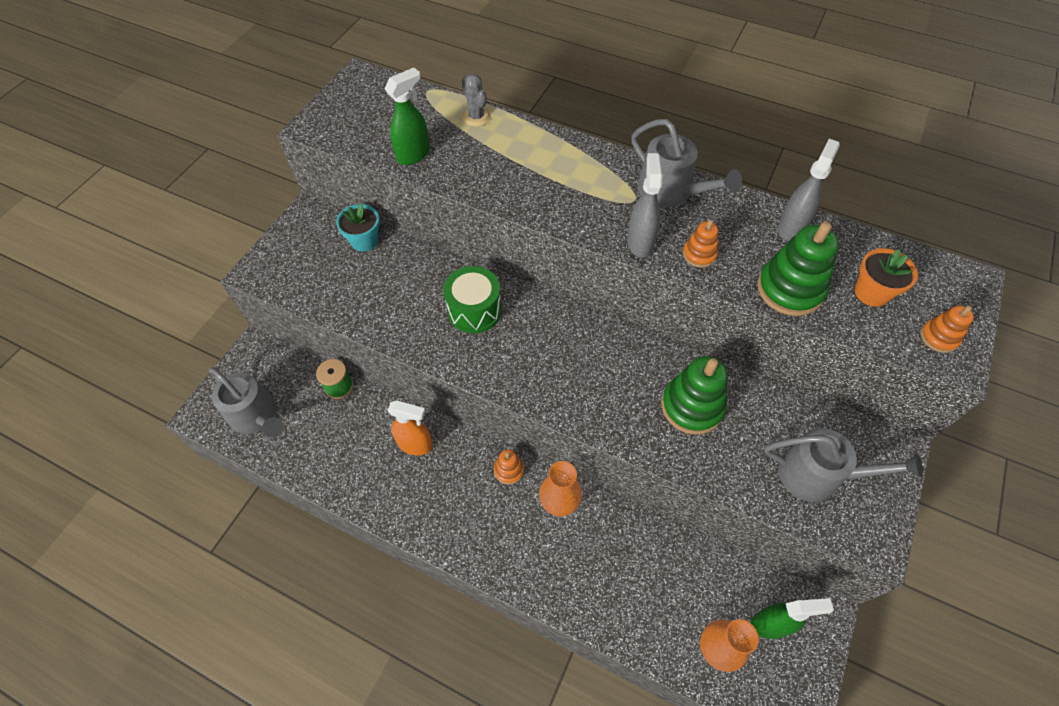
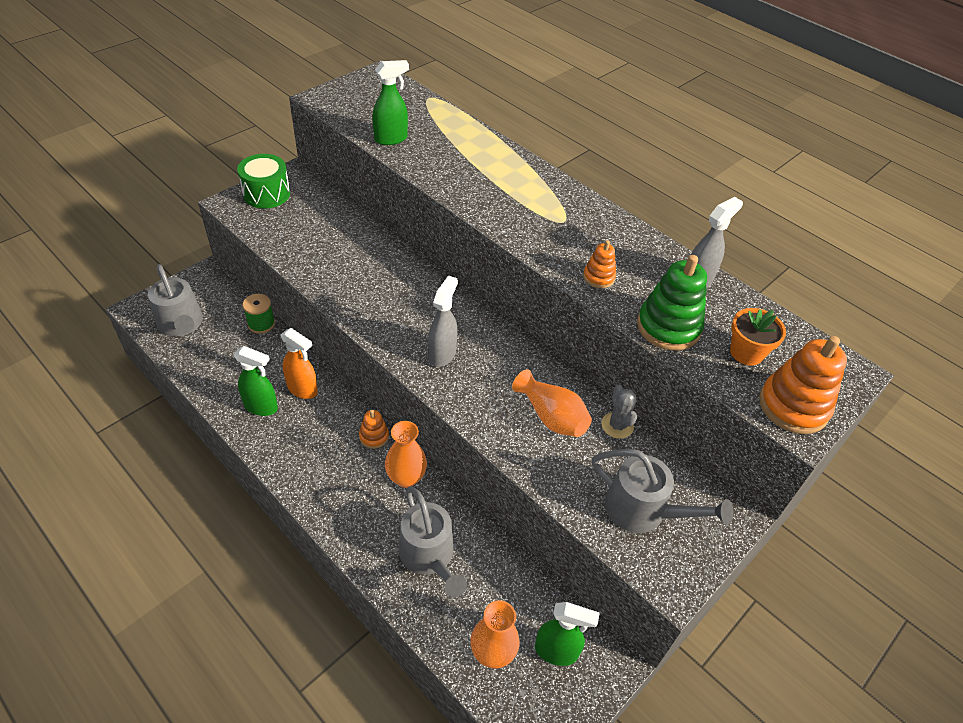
camera: 15 degrees right, 10 degrees down
(364, 241) = (330, 206): turquoise flower pot -> none
(384, 479) = (261, 407): none -> green spray bottle
(474, 310) = (395, 283): green drum -> green drum (266, 194)
(476, 117) = (459, 126): grey cactus -> grey cactus (617, 425)
(640, 242) = (550, 253): grey spray bottle -> grey spray bottle (442, 354)
(670, 192) = (599, 224): grey watering can -> grey watering can (429, 556)
(692, 406) = (551, 417): green stacking toy -> orange vase
(939, 337) = (793, 406): orange stacking toy -> orange stacking toy, size x1.88

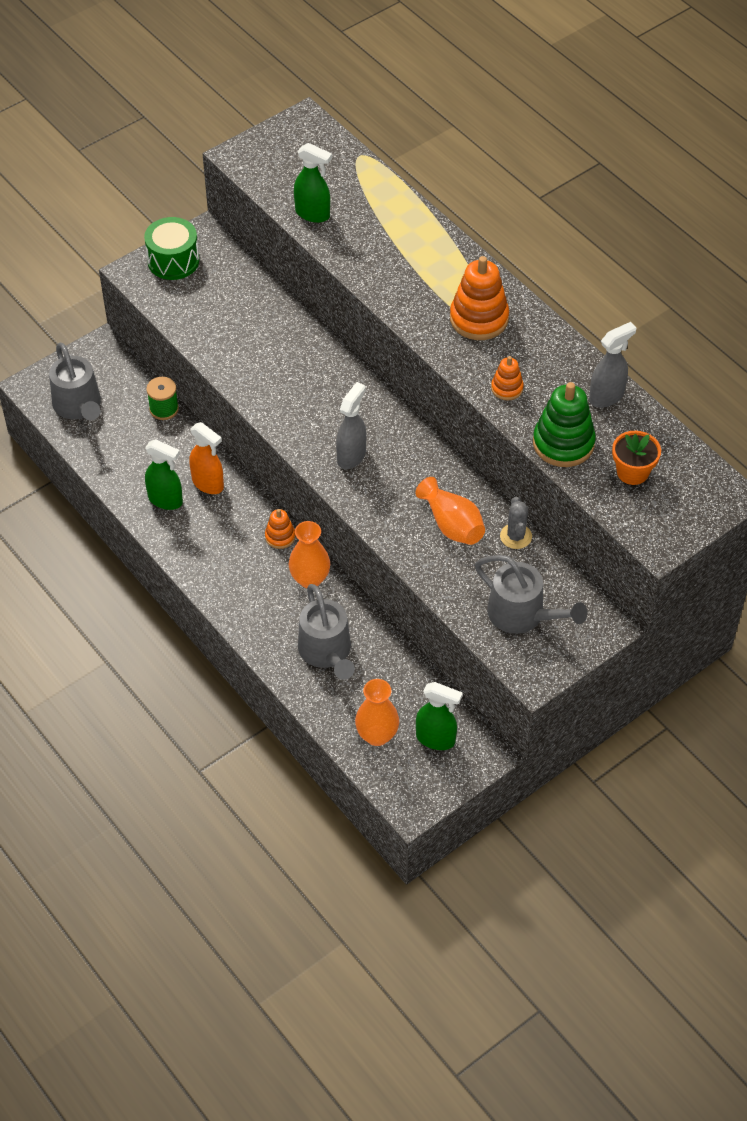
camera: 10 degrees right, 5 degrees up
(391, 139) = (313, 214): green spray bottle -> green spray bottle turned 45 degrees clockwise
(793, 406) = (659, 525): orange stacking toy -> orange stacking toy (479, 319)

